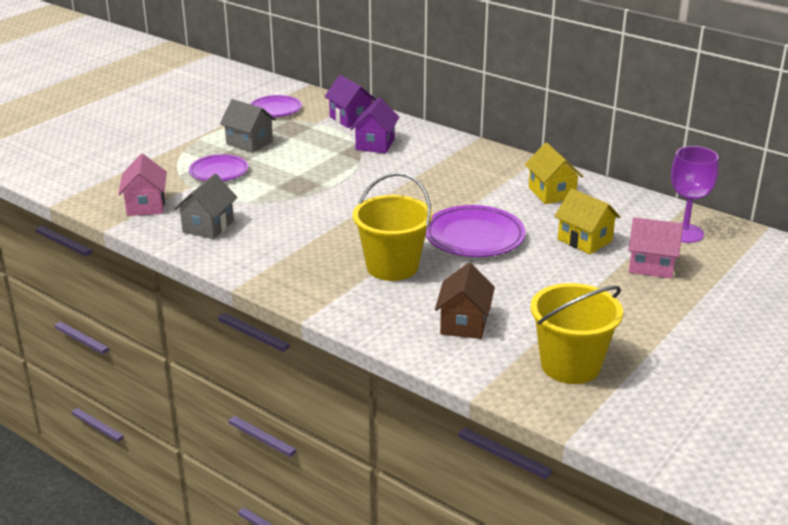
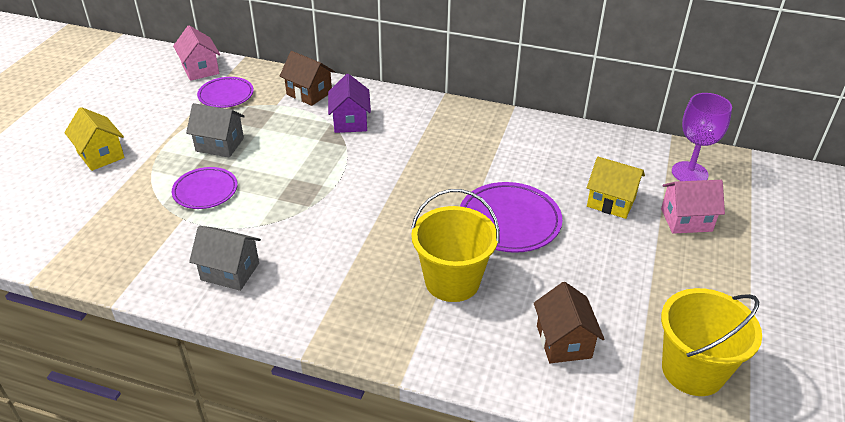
camera: 20 degrees left, 10 degrees up
(146, 205) = (144, 257): pink house -> pink house (200, 69)
(208, 226) = (230, 271): grey house -> grey house turned 75 degrees counterclockwise
(350, 119) = (309, 93): purple house -> brown house
(551, 193) = (548, 149): yellow house -> yellow house (101, 155)

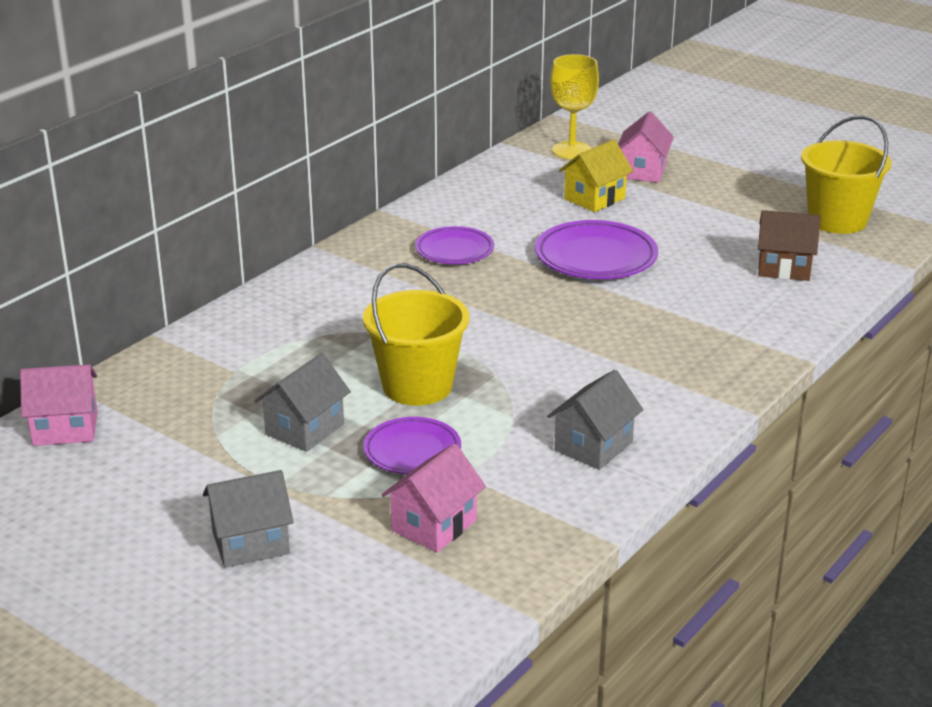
camera: 70 degrees left, 10 degrees down
(101, 155) = (251, 543): yellow house -> grey house
(124, 218) = (434, 525): none -> pink house
(226, 95) = (170, 411): purple plate -> purple plate (454, 250)
(309, 93) = (227, 341): brown house -> none
(350, 121) = (327, 320): purple house -> none
(452, 281) = (676, 307): yellow bucket -> yellow bucket (417, 386)
(689, 173) = (571, 150): purple goblet -> yellow goblet

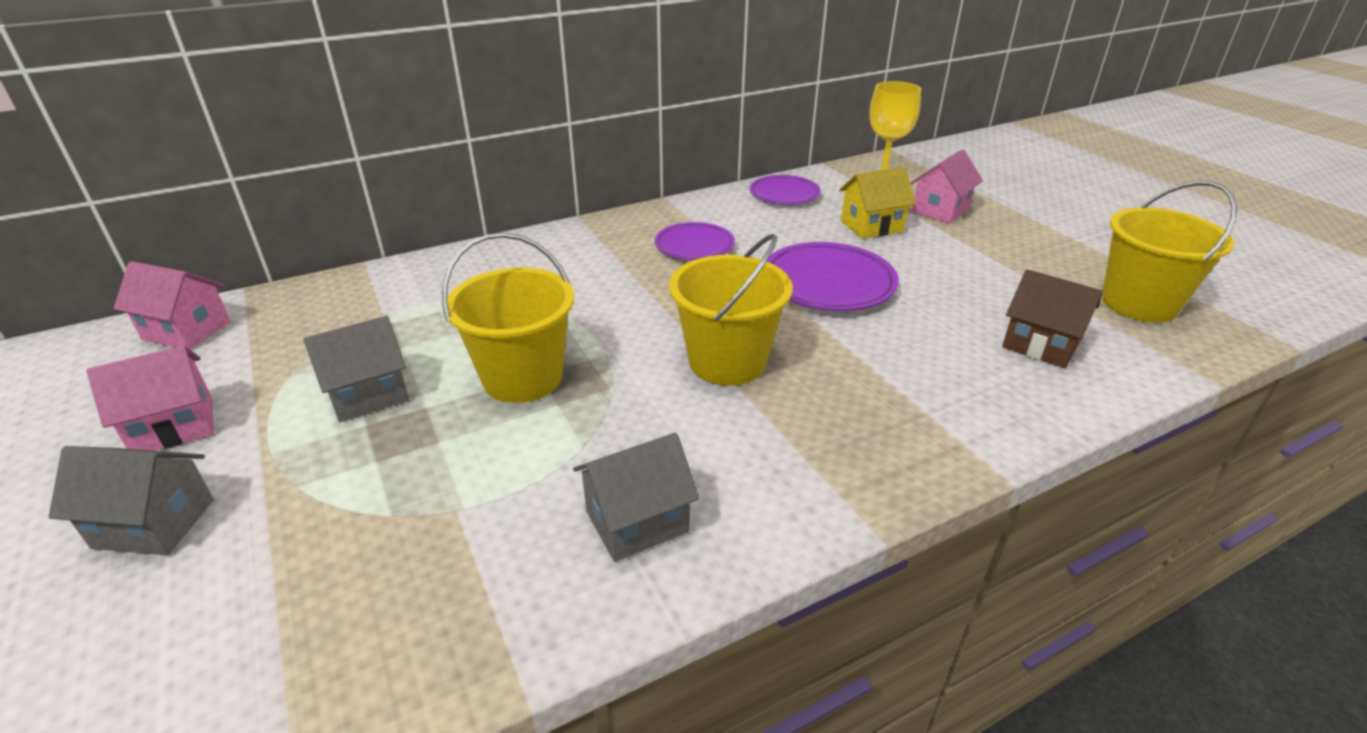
camera: 25 degrees right, 5 degrees up
(412, 451) = (437, 457): purple plate -> purple plate (784, 194)
(434, 525) = (350, 576): pink house -> pink house (174, 427)
(566, 335) = (727, 362): none -> yellow bucket

